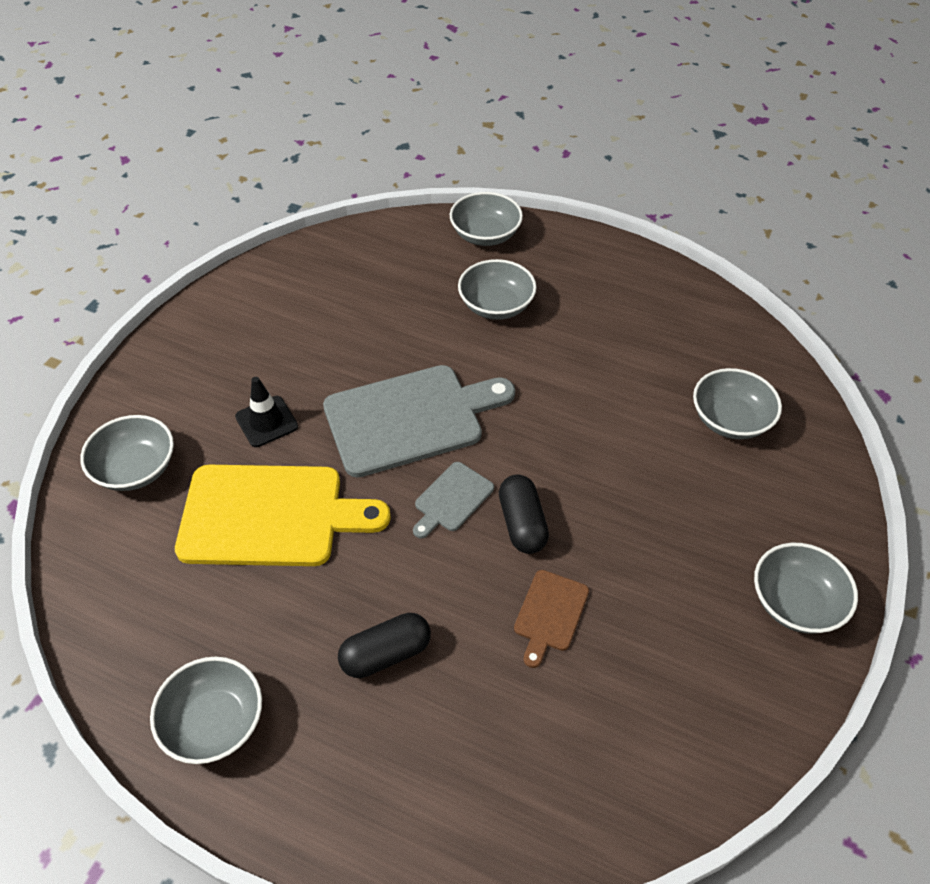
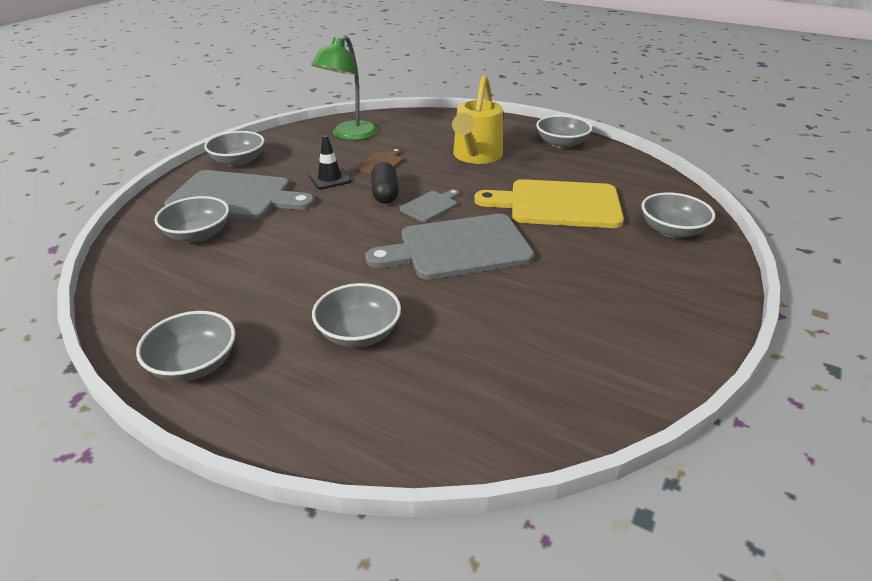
camera: 175 degrees left, 15 degrees down
(266, 421) = (580, 252): black traffic cone -> black traffic cone (330, 178)
(386, 654) = (475, 156): black capsule -> yellow watering can
(485, 235) = (344, 428): grey bowl -> grey bowl (194, 364)
(641, 726) = (349, 135): none -> green lamp
(734, 501) = (235, 196): none -> grey cutting board

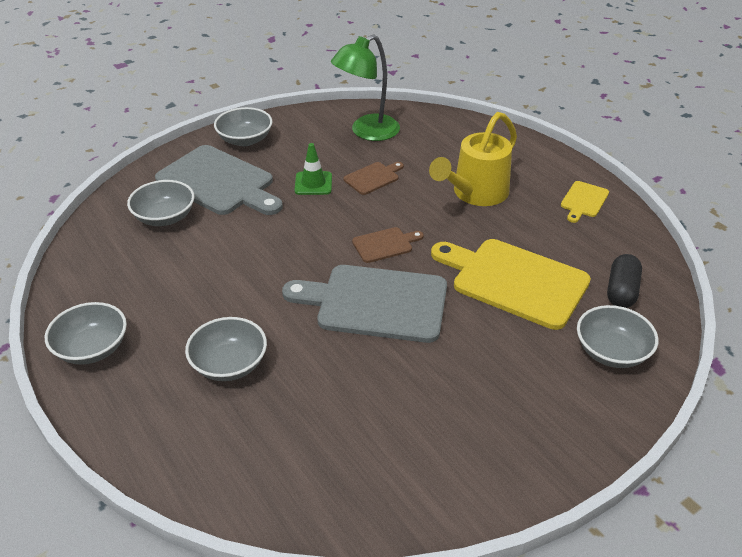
camera: 25 degrees right, 5 degrees up
(330, 178) = (313, 183): black traffic cone -> green traffic cone
(385, 194) = (352, 217): black capsule -> black capsule (621, 291)
(430, 206) = (385, 244): grey cutting board -> brown cutting board
(561, 144) = (583, 201): grey bowl -> yellow cutting board

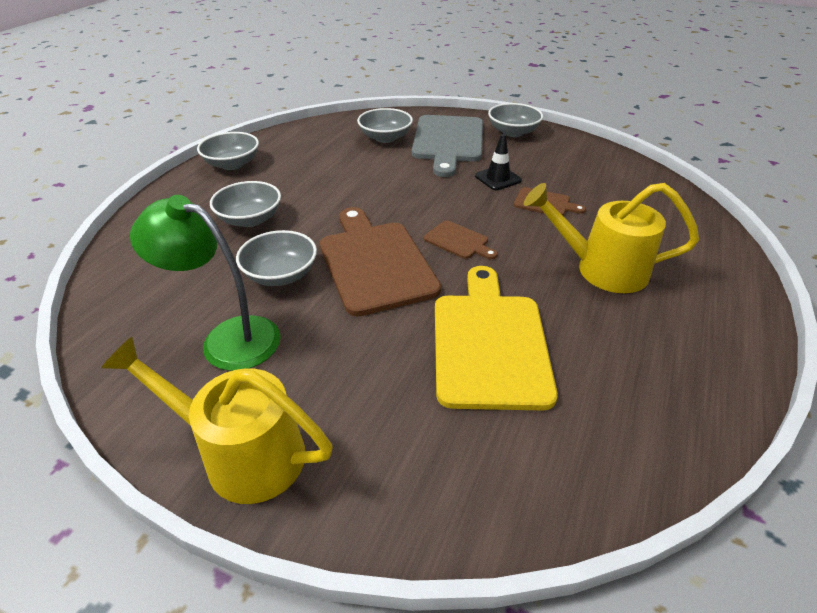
camera: 60 degrees right, 0 degrees up
(313, 183) = (498, 178): green traffic cone -> black traffic cone
(367, 132) = (606, 177): green lamp -> green lamp (227, 338)
(375, 303) = (375, 263): grey cutting board -> brown cutting board
(547, 450) = (241, 453): none -> yellow watering can
(583, 201) = (700, 357): yellow cutting board -> none
(611, 352) = (439, 469): grey bowl -> grey bowl (281, 275)
(621, 291) = (563, 447): black capsule -> none

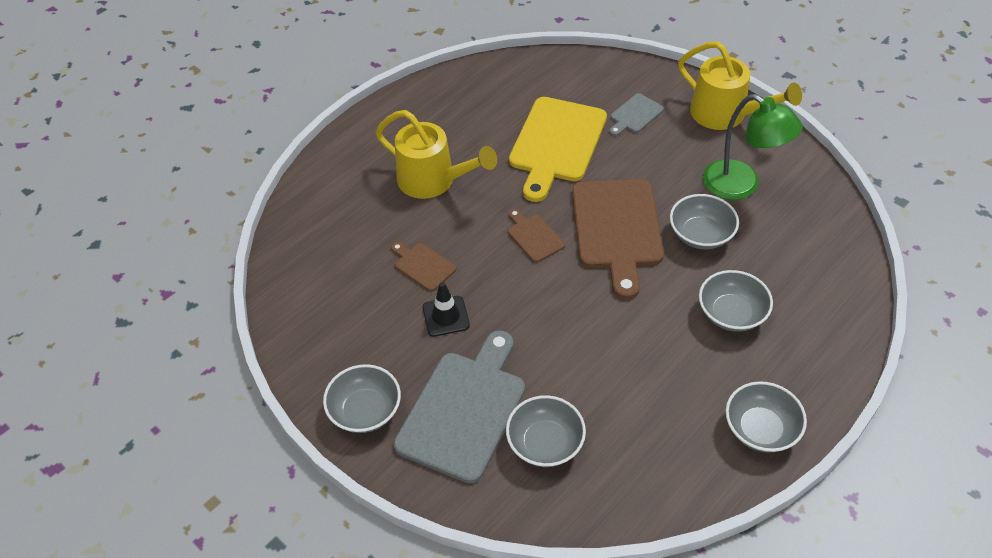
camera: 160 degrees left, 10 degrees up
(394, 416) = (635, 115): none -> grey cutting board

